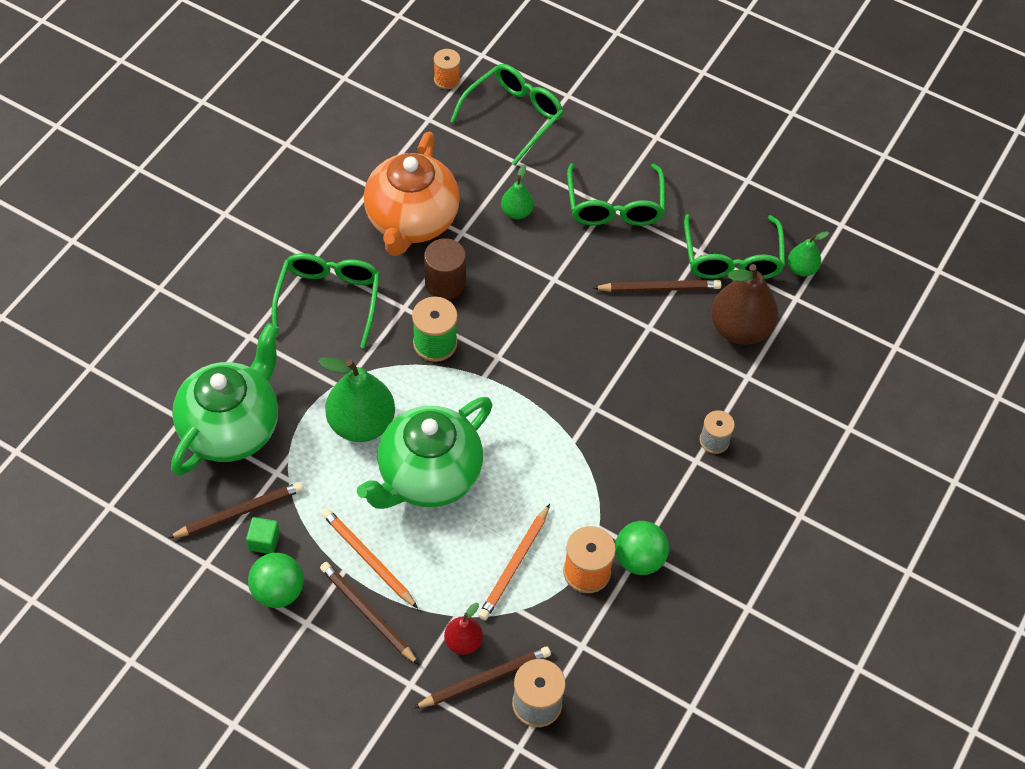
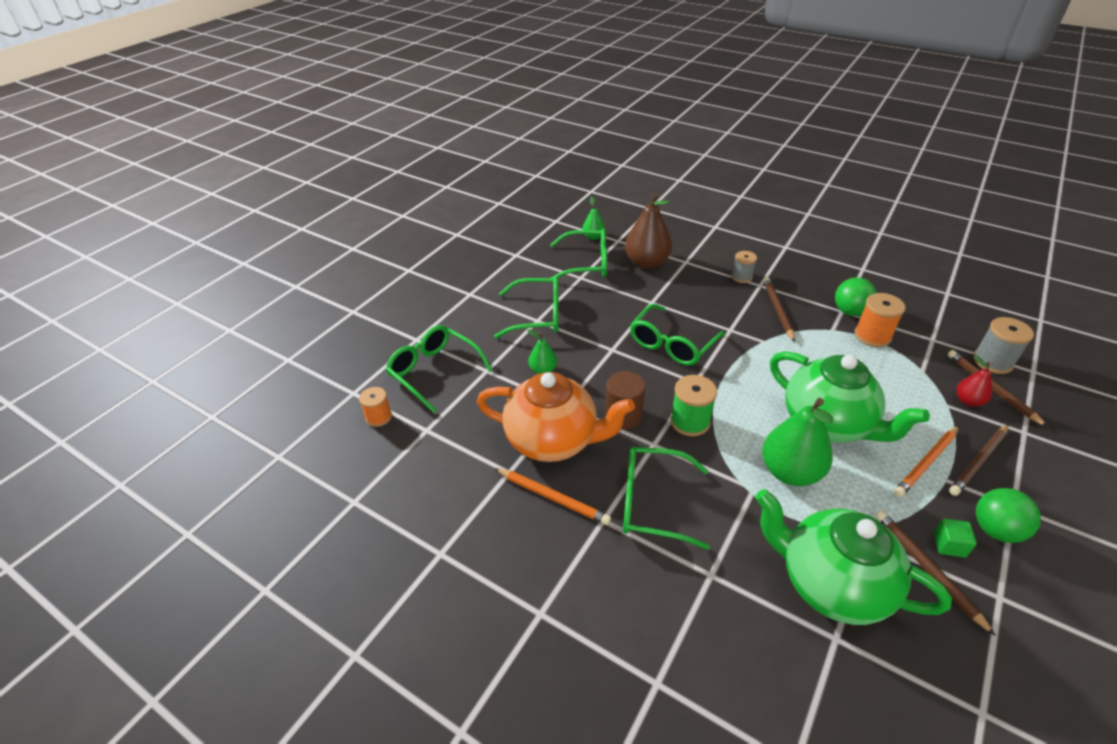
camera: 85 degrees left, 15 degrees down
(514, 564) = (885, 372): orange pencil -> orange pencil (552, 497)
(564, 340) = (671, 344): none -> green glasses
(659, 288) = (616, 296): brown pencil -> brown pencil (777, 310)

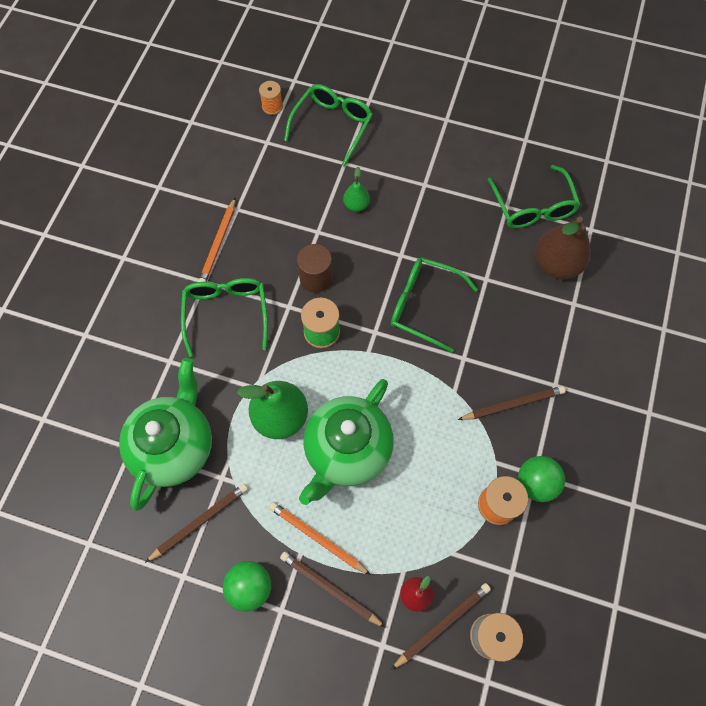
camera: 75 degrees right, 25 degrees up
(538, 316) = (431, 183): green glasses -> none
(553, 440) = (275, 231): orange teapot -> none
(593, 237) = (588, 203): green pear -> none
(741, 277) = (564, 364): grey spool -> none
(949, 545) = (227, 543): green cube -> none

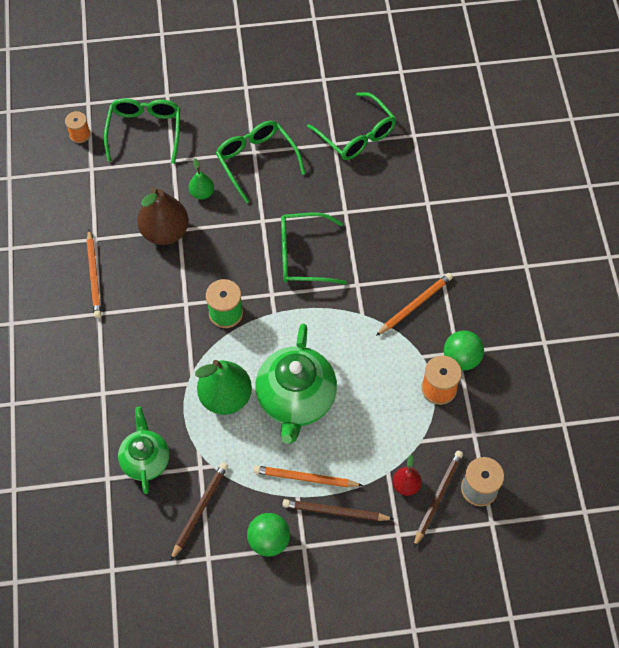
camera: 25 degrees left, 5 degrees down
(175, 446) = (145, 460): green teapot -> green teapot, size x0.62
(226, 313) = (133, 332): green glasses -> green glasses (256, 160)
(316, 278) = (198, 270): brown cylinder -> none
(513, 404) = (415, 305): brown pencil -> orange pencil
(556, 264) = (398, 176): brown pear -> brown pear (165, 232)

